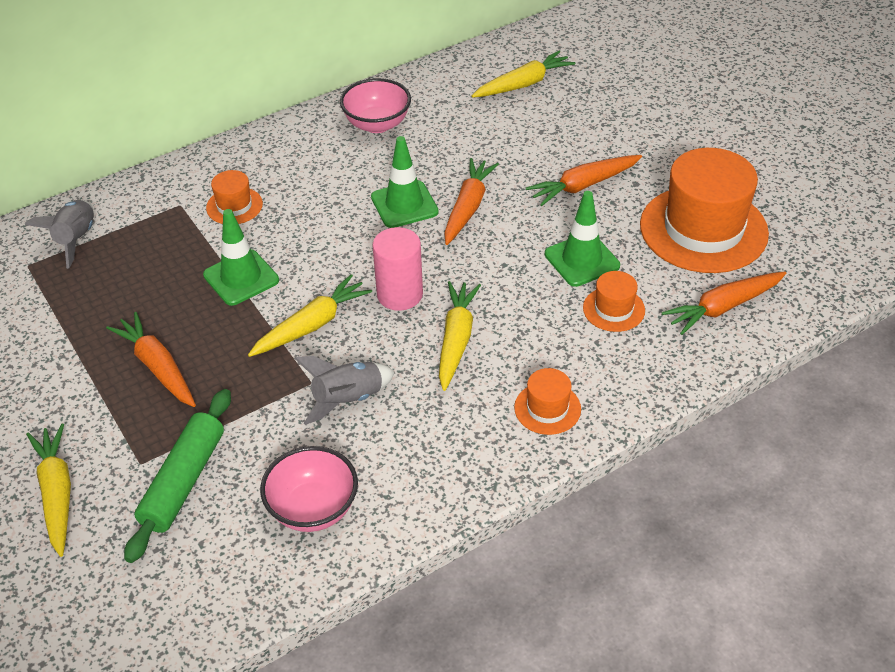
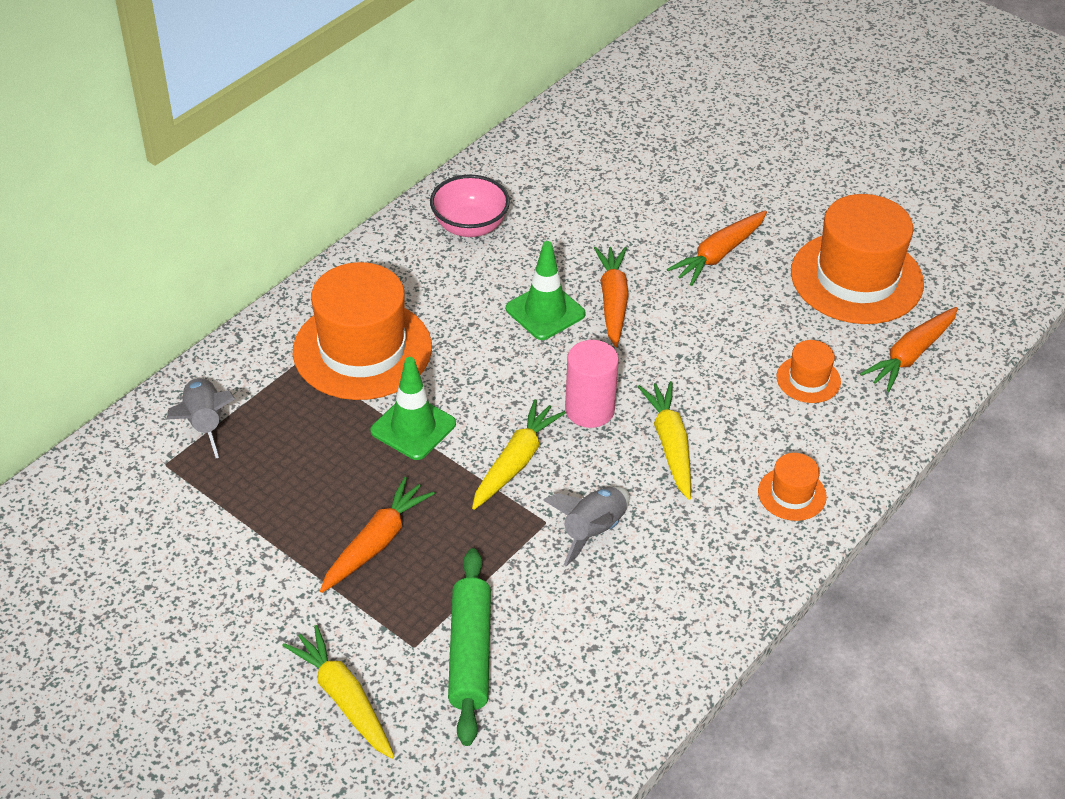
camera: 20 degrees left, 0 degrees up
(157, 367) = (376, 543): orange carrot -> orange carrot turned 90 degrees clockwise
(234, 206) = (362, 349): orange hat -> orange hat, size x2.18
(313, 509) = (615, 648): pink bowl -> none
(523, 84) = (603, 152): yellow carrot -> none
(582, 260) = (754, 335): green traffic cone -> none

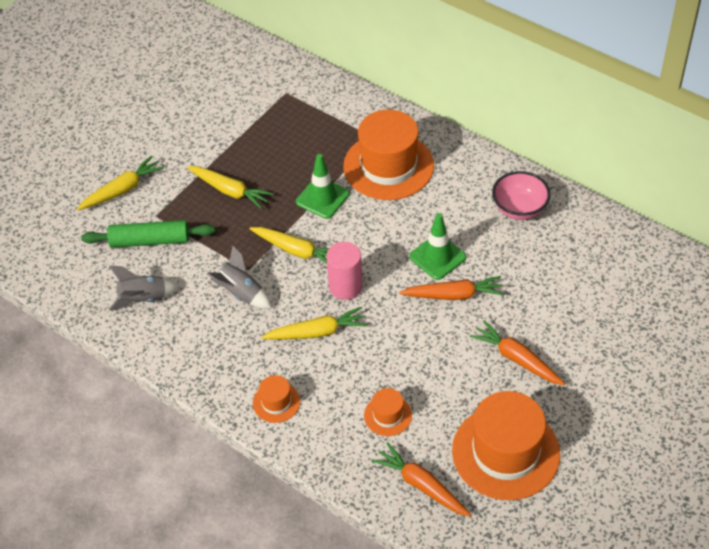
camera: 90 degrees right, 5 degrees up
(204, 424) = (318, 104): grey rocket -> grey rocket (143, 299)
(376, 543) = (230, 191): orange carrot -> yellow carrot

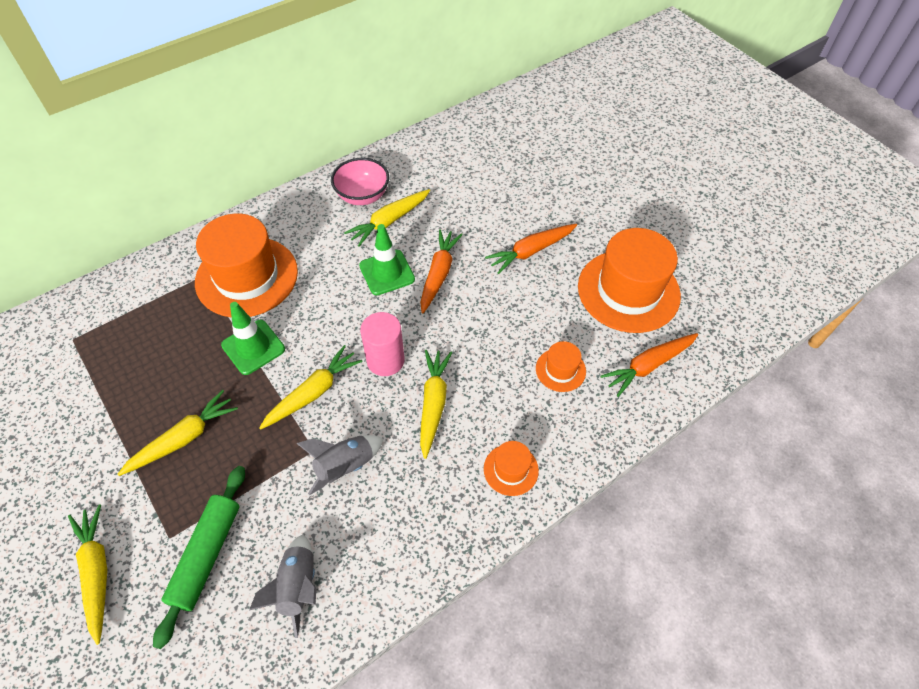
camera: 75 degrees left, 5 degrees up
(498, 239) = (389, 221): none -> yellow carrot

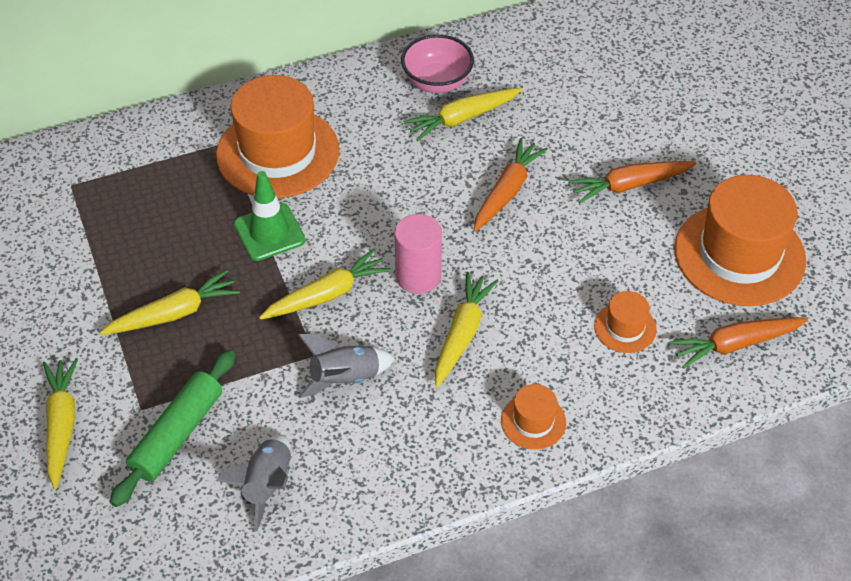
camera: 15 degrees right, 5 degrees down
(387, 272) = (444, 178): green traffic cone -> none

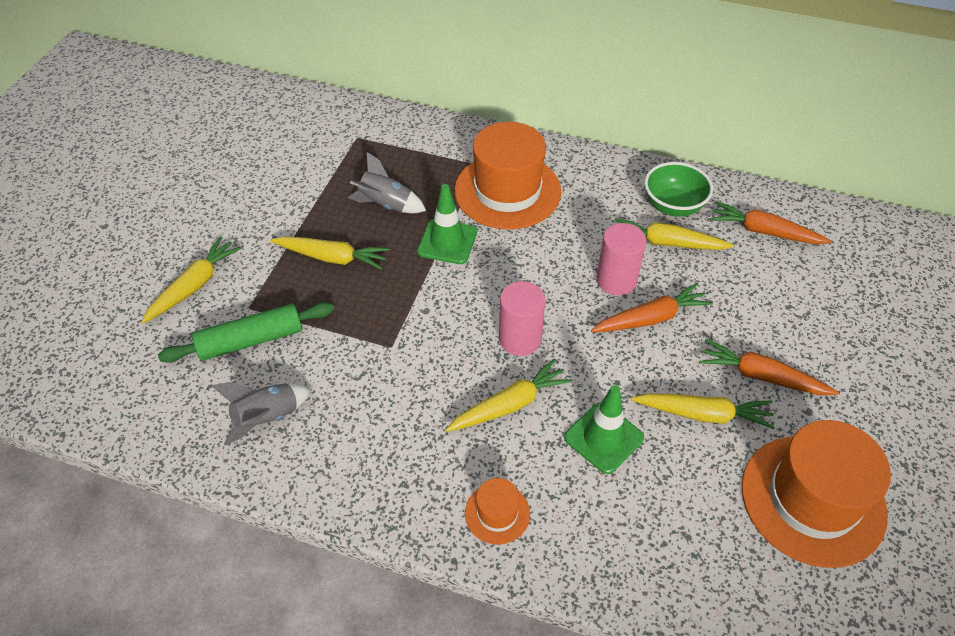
camera: 40 degrees right, 0 degrees up
(327, 294) = (442, 310): yellow carrot -> yellow carrot (703, 414)
(345, 379) = (394, 379): grey rocket -> grey rocket (386, 205)
(437, 82) = (673, 206): pink bowl -> green bowl
(450, 176) = (616, 280): none -> pink cylinder
(558, 310) = (603, 438): none -> green traffic cone
(625, 327) = (647, 491): orange hat -> none
(735, 344) = (735, 577): orange carrot -> orange carrot (764, 231)

